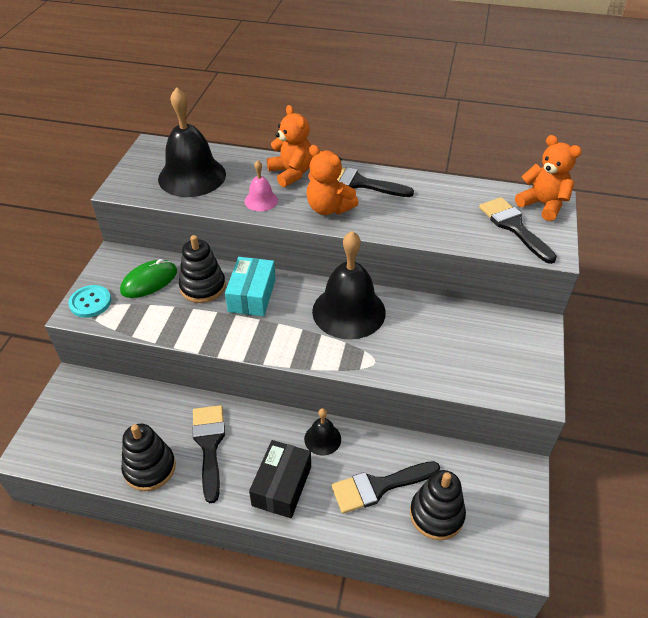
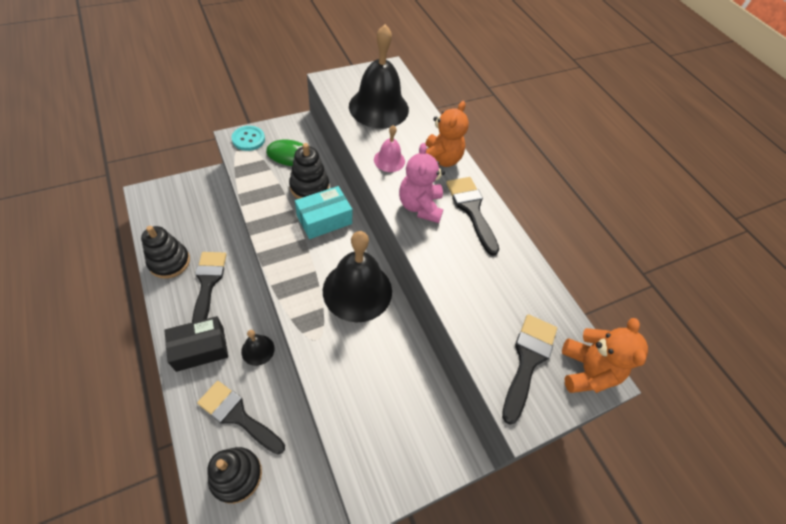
camera: 45 degrees right, 10 degrees up
(209, 445) = (208, 283): black brush -> black brush turned 45 degrees counterclockwise
(329, 208) = (420, 206): orange teddy bear -> pink teddy bear

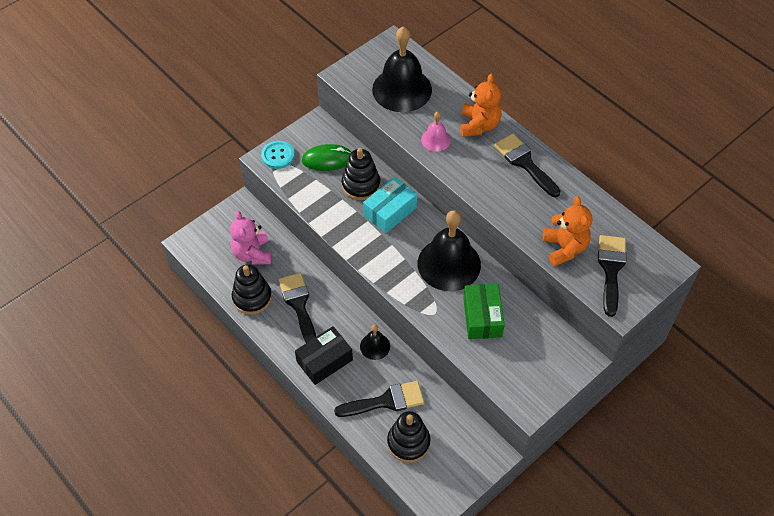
camera: 10 degrees left, 0 degrees up
(237, 416) = (386, 401): black brush -> black brush turned 150 degrees clockwise
(366, 362) = (482, 317): none -> green box
(420, 206) = (480, 174): pink teddy bear -> pink teddy bear (252, 254)
(586, 371) = (656, 263): orange teddy bear -> orange teddy bear (564, 248)

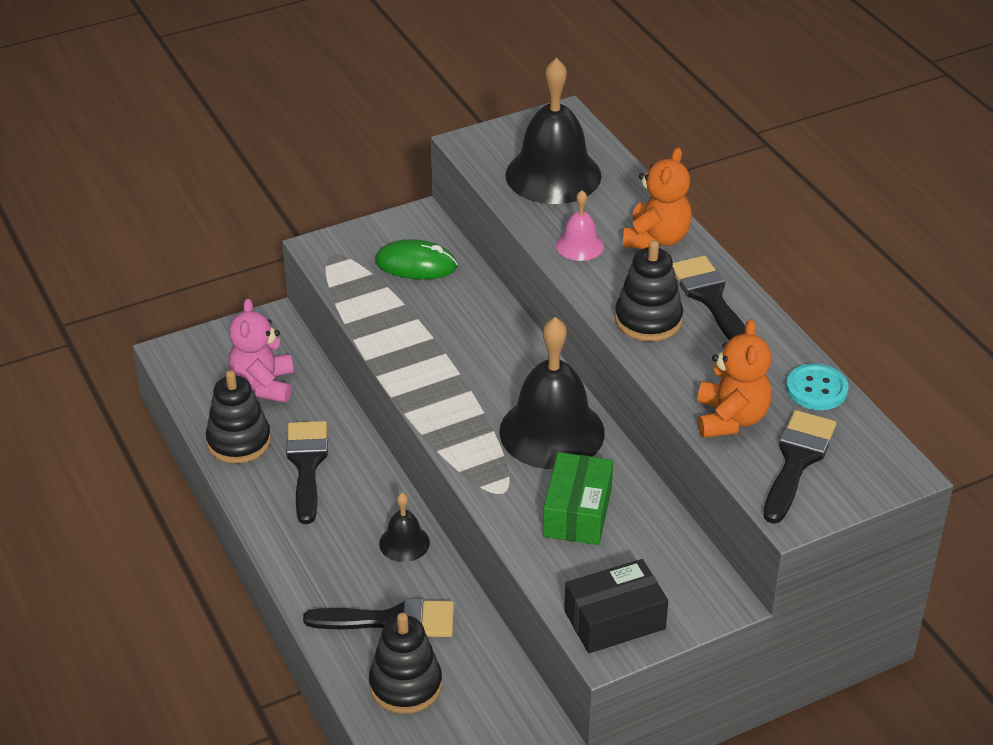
camera: 15 degrees right, 15 degrees down
(278, 156) = (342, 247): turquoise button -> turquoise button (816, 389)
(324, 361) = (316, 546): black box -> black box (614, 620)
(361, 185) = (454, 305): black stacking toy -> black stacking toy (648, 320)
(390, 211) = (485, 347): turquoise box -> none

